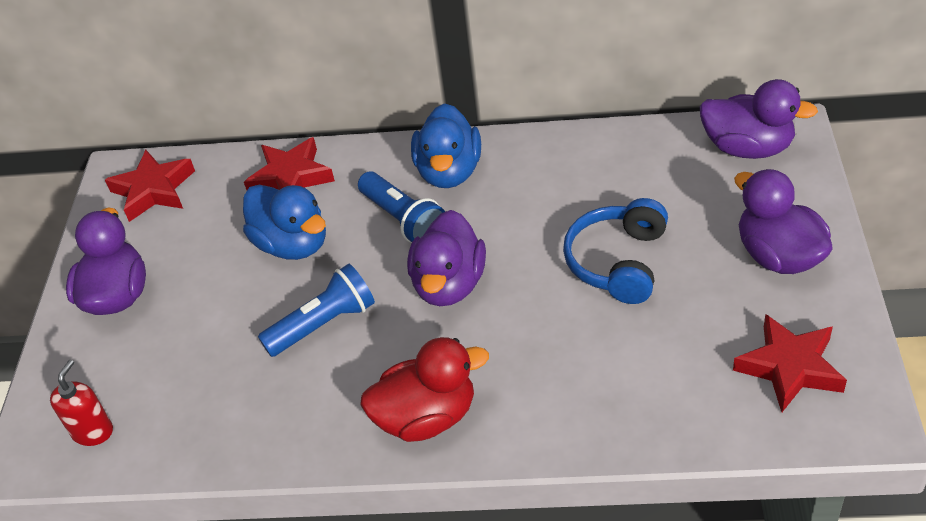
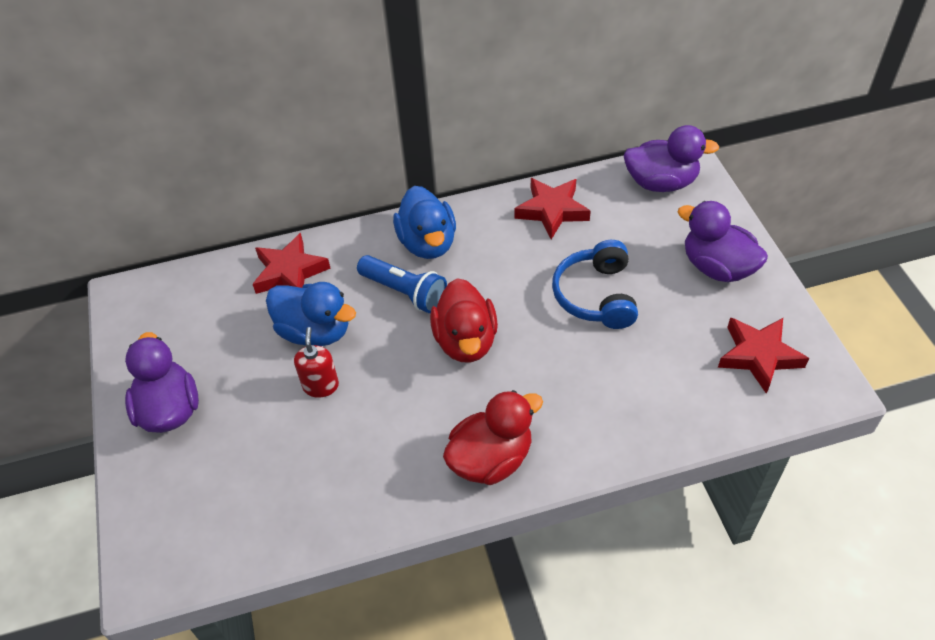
camera: 20 degrees left, 5 degrees up
(93, 431) = (197, 539): red soap dispenser -> red soap dispenser (321, 386)
(153, 190) = (165, 305): red star -> red star (552, 210)
(323, 324) = (371, 397): blue flashlight -> none
(449, 284) = (465, 341): purple duck -> red duck

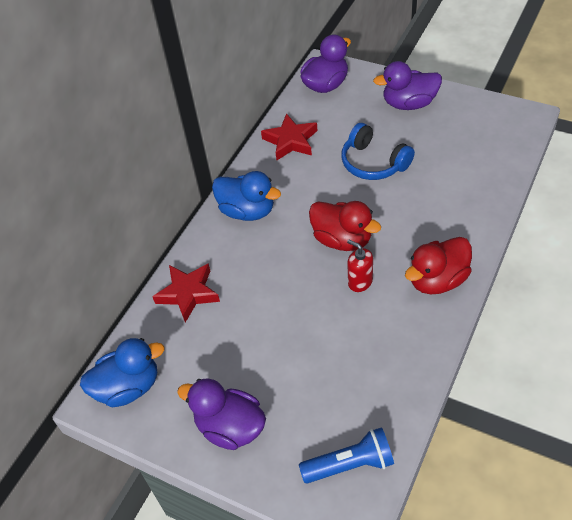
camera: 45 degrees left, 0 degrees up
(315, 331) = (253, 309): blue duck -> blue duck (128, 387)
(321, 386) = (300, 331): red soap dispenser -> red soap dispenser (360, 282)
(404, 292) = (273, 245): blue flashlight -> blue flashlight (350, 464)
(491, 459) = (437, 280): red duck -> red duck turned 135 degrees counterclockwise
(758, 356) = (482, 128): red star -> none

